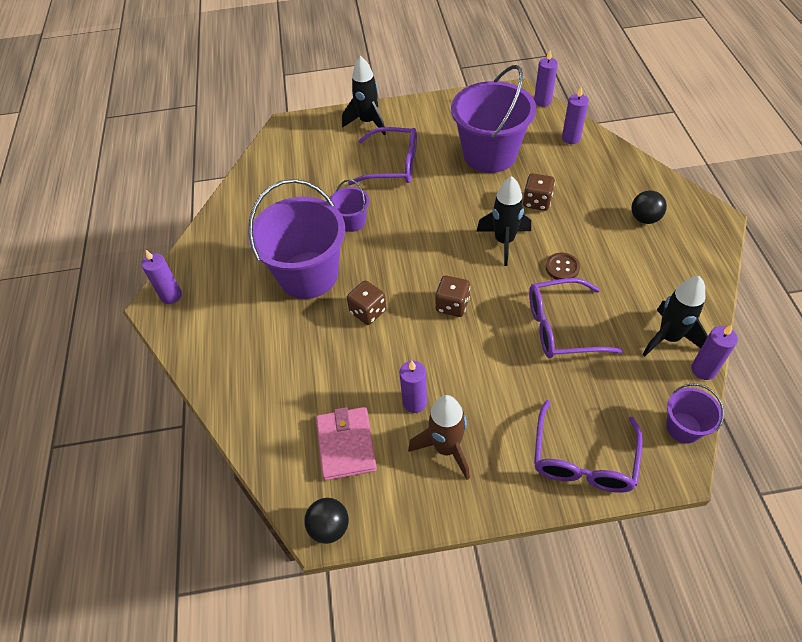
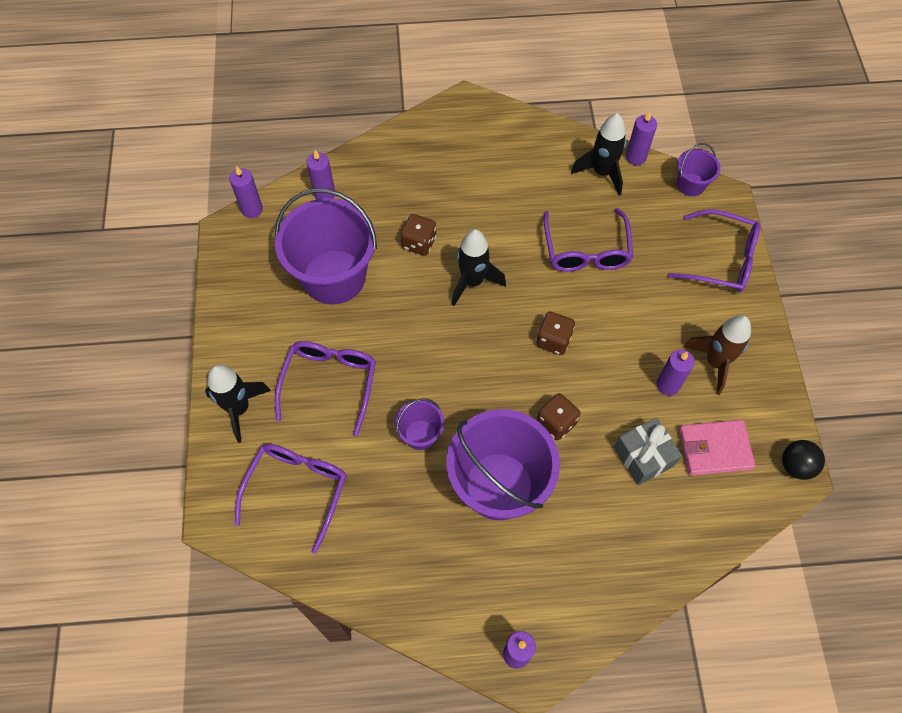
camera: 90 degrees left, 10 degrees up
(306, 160) = (297, 490): none -> purple glasses
(336, 381) = (643, 457): none -> grey gift
(562, 267) = (513, 237): brown button -> none
(644, 218) = (457, 156): black ball -> none

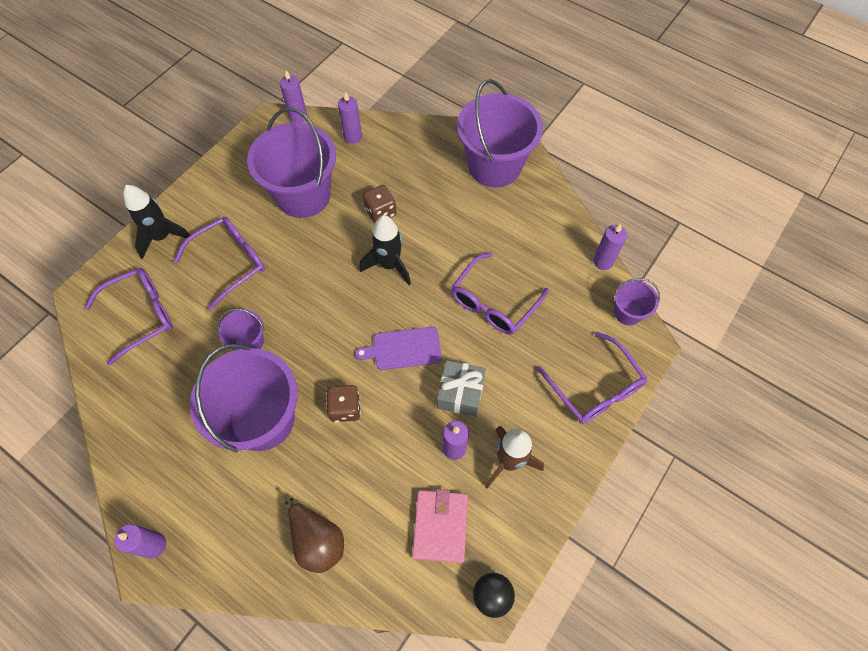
camera: 40 degrees right, 0 degrees up
(475, 137) = (494, 166): none -> purple bucket
(553, 340) = (403, 349): brown dice -> purple cutting board
(602, 173) = (564, 255): black rocket -> none
(637, 537) = (317, 540): none -> brown pear
(643, 457) = (381, 485): grey gift -> grey gift (460, 393)
(714, 449) = (440, 526): pink wallet -> pink wallet turned 60 degrees clockwise

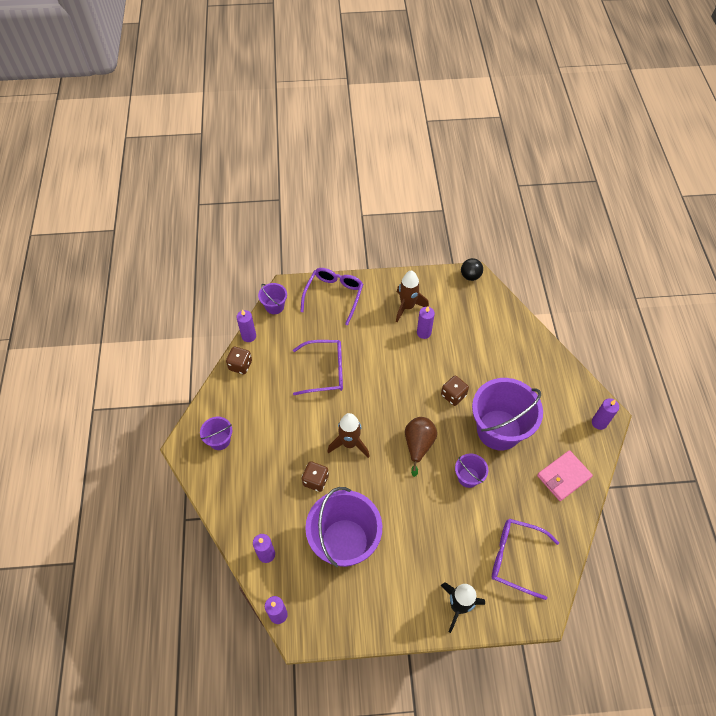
camera: 130 degrees left, 5 degrees down
(230, 262) = (433, 540): purple glasses -> none
(317, 540) = (521, 356): brown pear -> brown pear (418, 445)
(389, 265) = (349, 443): black rocket -> brown rocket
(403, 349) = (395, 394): purple cutting board -> none
(440, 526) = (464, 313): pink wallet -> pink wallet (563, 476)
(460, 393) = (393, 350): grey gift -> none
(494, 166) = (220, 440): purple bucket -> purple bucket, size x0.47
(569, 231) = (240, 365): none -> brown dice

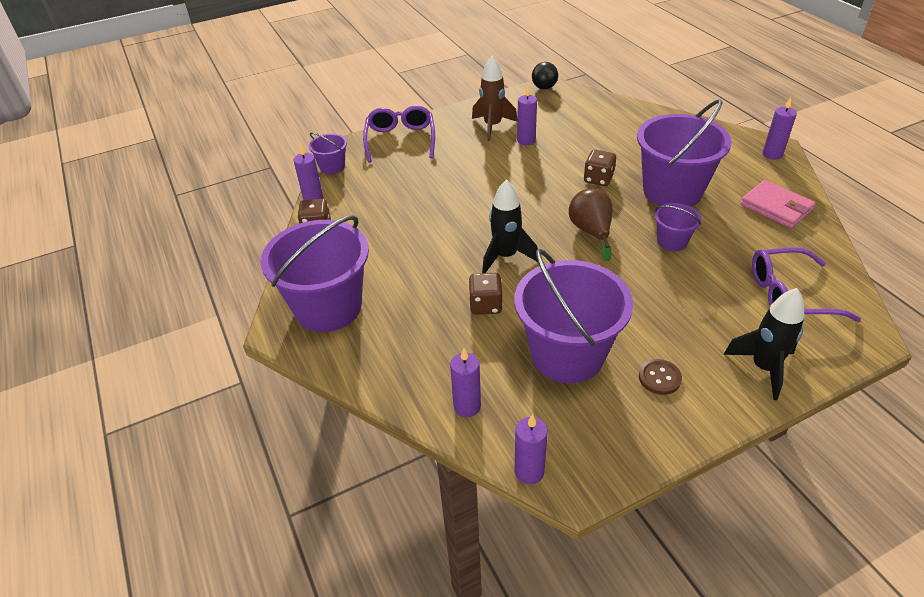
camera: 20 degrees left, 15 degrees down
(220, 440) = (328, 307): purple bucket -> purple bucket, size x2.13
(325, 371) = (431, 202): purple glasses -> none
(349, 443) = (506, 256): brown rocket -> black rocket
(390, 585) = (659, 378): none -> brown button
(563, 476) = (776, 207): pink wallet -> pink wallet turned 75 degrees counterclockwise

